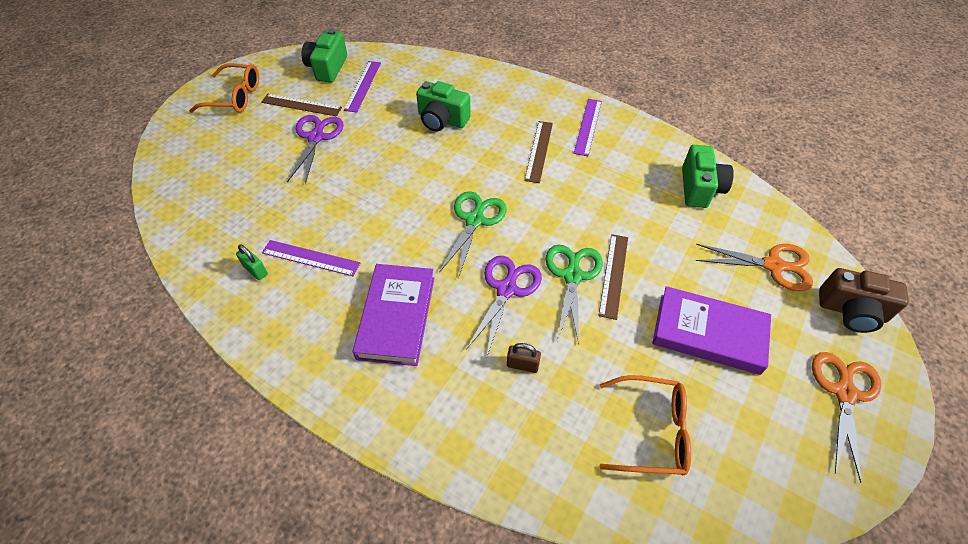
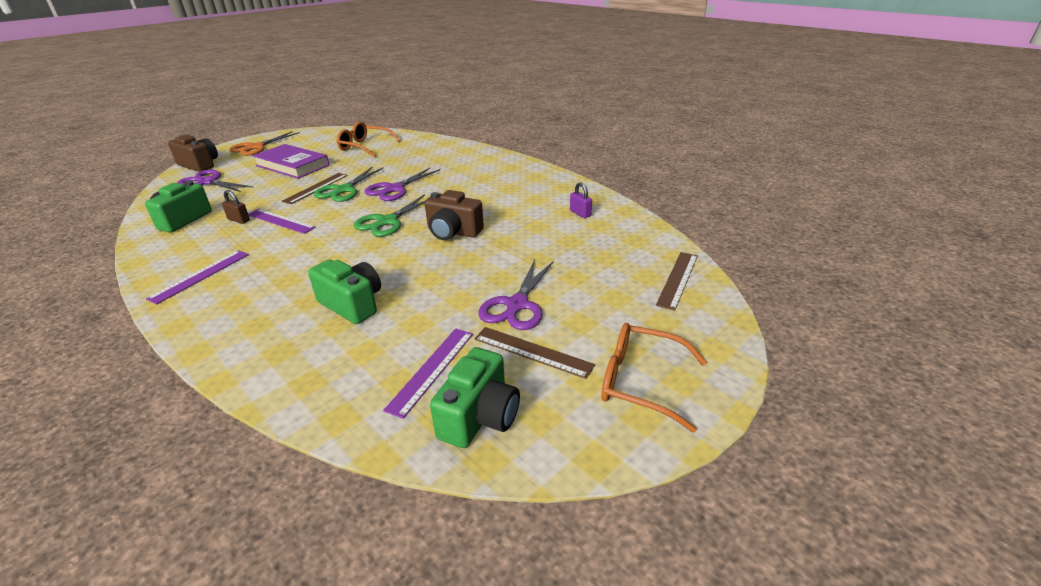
camera: 165 degrees left, 20 degrees down
(255, 270) = (580, 213): green padlock -> purple padlock
(311, 258) = (534, 215): purple ruler -> purple ruler (280, 221)
(395, 214) = (453, 232): none -> brown camera
(396, 317) = (477, 186): purple book -> none
(522, 365) = (411, 165): brown padlock -> brown padlock (239, 220)
(539, 151) = (278, 261): brown ruler -> brown ruler (677, 279)
(773, 265) = (208, 182): orange scissors -> purple scissors

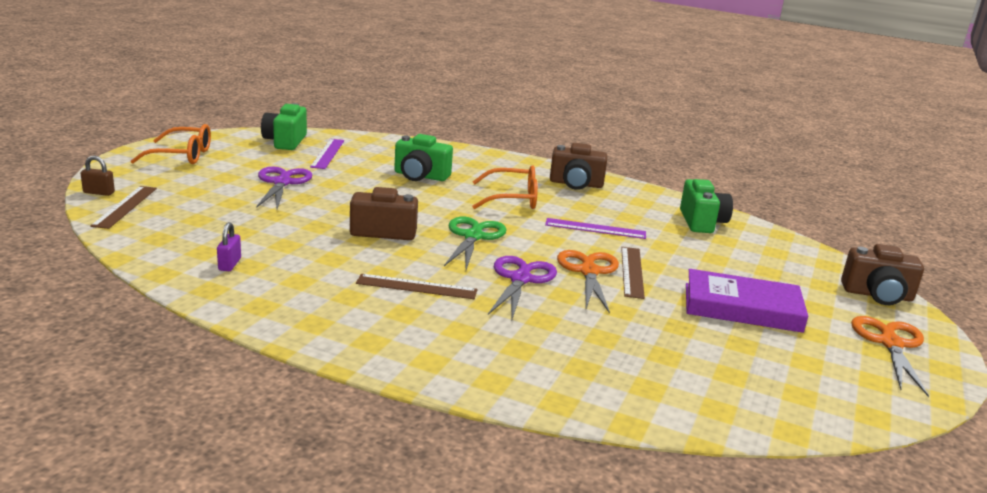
camera: 155 degrees right, 10 degrees down
(200, 276) = (576, 184): purple ruler -> brown camera
(208, 182) = (791, 268): purple scissors -> none
(239, 220) = (642, 226): brown padlock -> brown padlock (99, 192)
(344, 190) = (589, 272): green scissors -> orange scissors
(364, 147) = (705, 368): orange glasses -> orange glasses (513, 199)
(532, 351) = (260, 163): brown ruler -> brown ruler (416, 287)
(580, 213) = (229, 264): purple padlock -> purple padlock turned 60 degrees clockwise

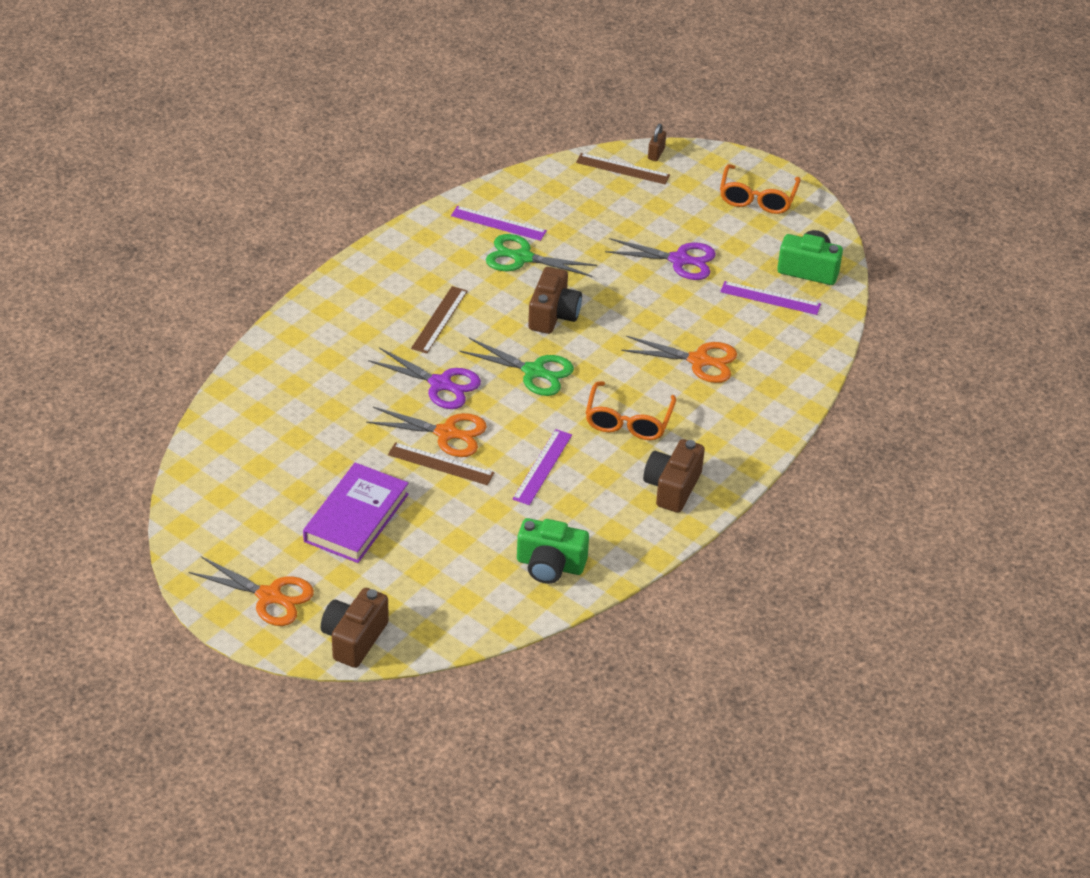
camera: 105 degrees right, 20 degrees up
(229, 264) = (498, 223): purple padlock -> purple ruler
(292, 249) = (522, 258): none -> green scissors
(420, 176) = (698, 360): green camera -> orange scissors

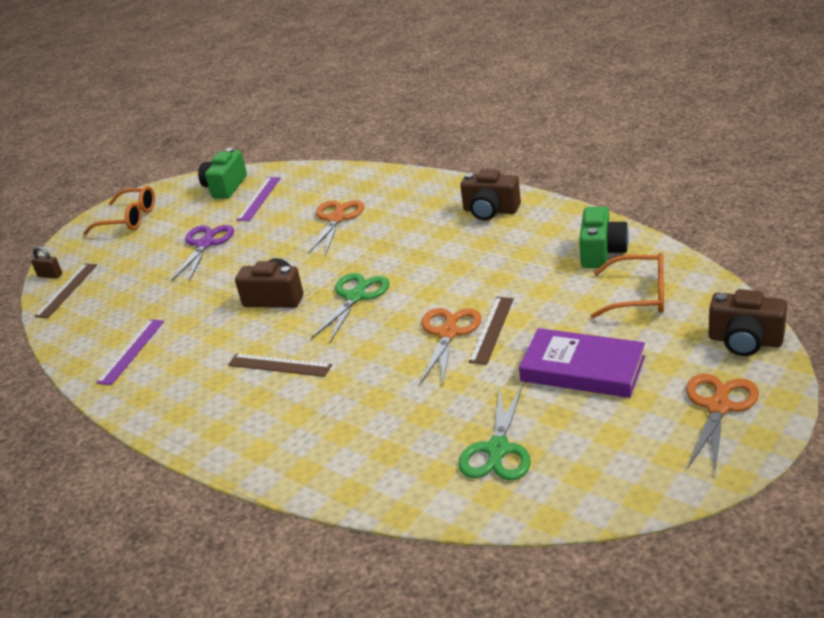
camera: 85 degrees left, 10 degrees down
(440, 384) = (377, 348): purple scissors -> none
(522, 258) = (188, 328): green scissors -> green scissors (497, 449)
(542, 467) = (481, 273): purple ruler -> none
(628, 421) = (415, 240): orange glasses -> orange glasses (639, 296)

